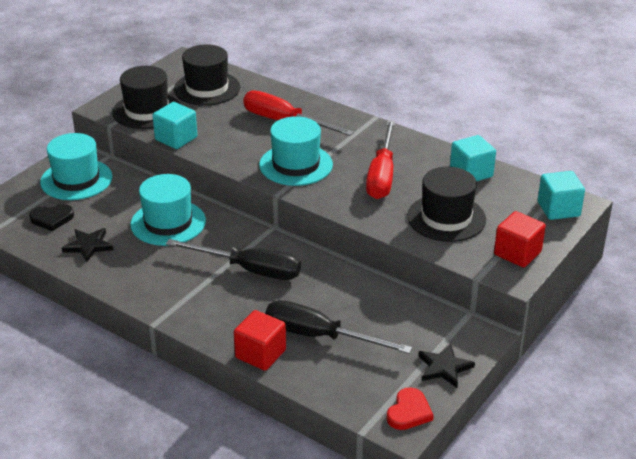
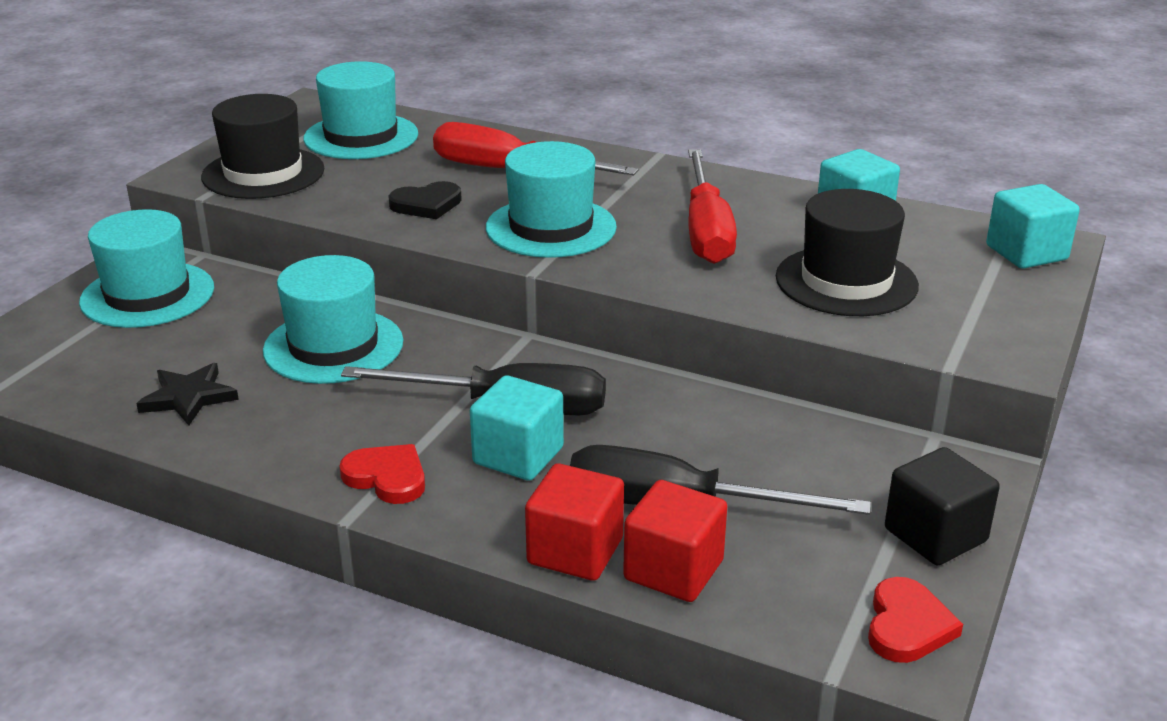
camera: 10 degrees left, 5 degrees down
(52, 219) = (109, 360): black heart -> black heart (427, 204)
(176, 138) = (325, 207): turquoise cube -> turquoise cube (518, 456)
(178, 303) = (387, 477): none -> red heart
(207, 88) = (361, 136): black hat -> turquoise hat
(444, 368) = (935, 535): black star -> black cube
(517, 253) = (996, 322): red cube -> red cube (673, 570)

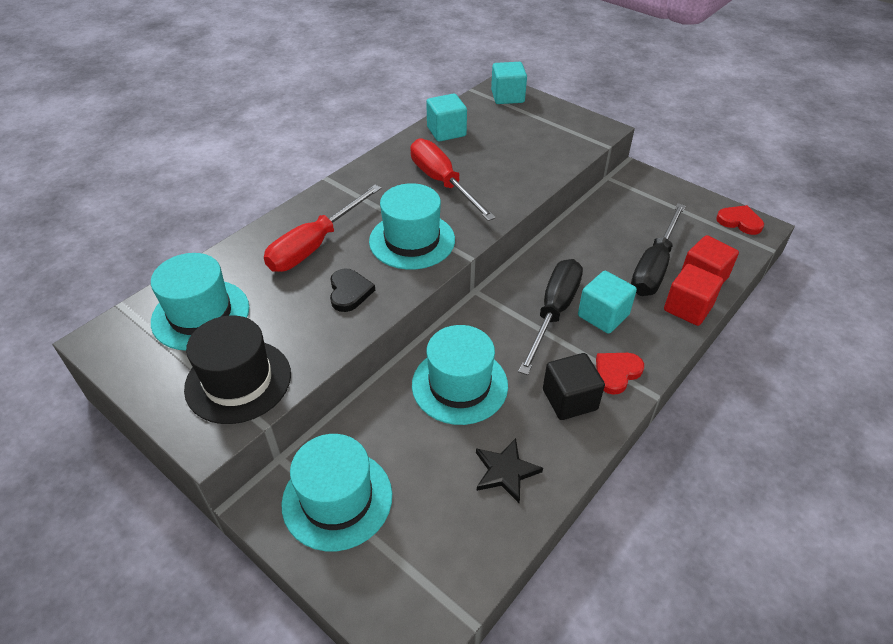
camera: 75 degrees left, 15 degrees up
(706, 230) = (442, 183): red screwdriver -> red screwdriver turned 135 degrees counterclockwise
(846, 281) = (519, 152): black hat -> none
(935, 535) = (681, 198): black cube -> black cube (569, 399)

